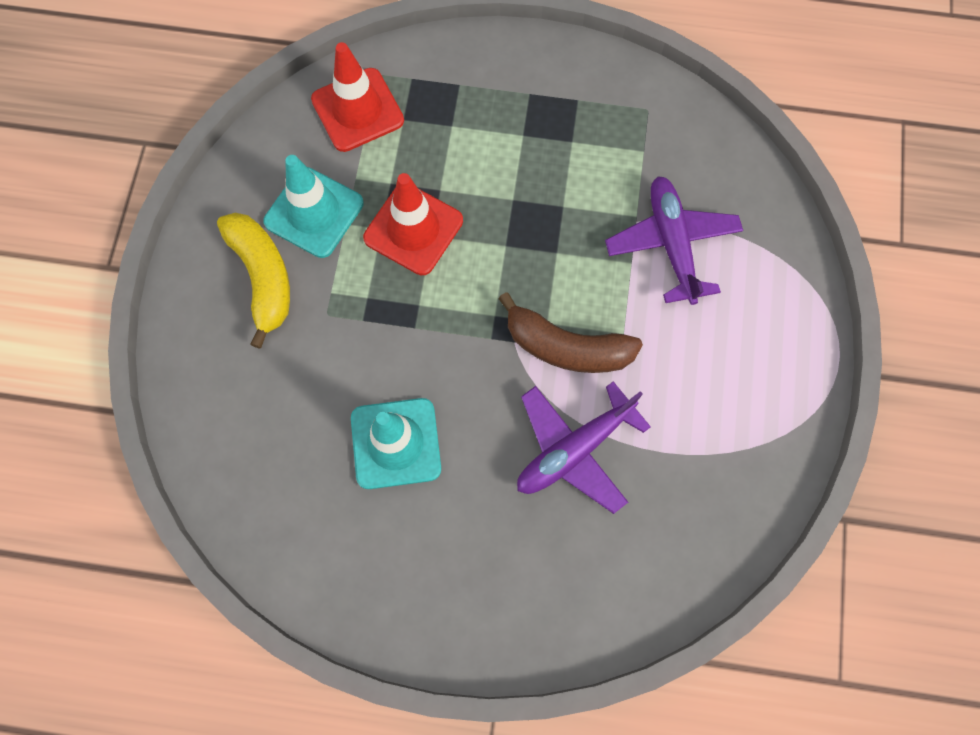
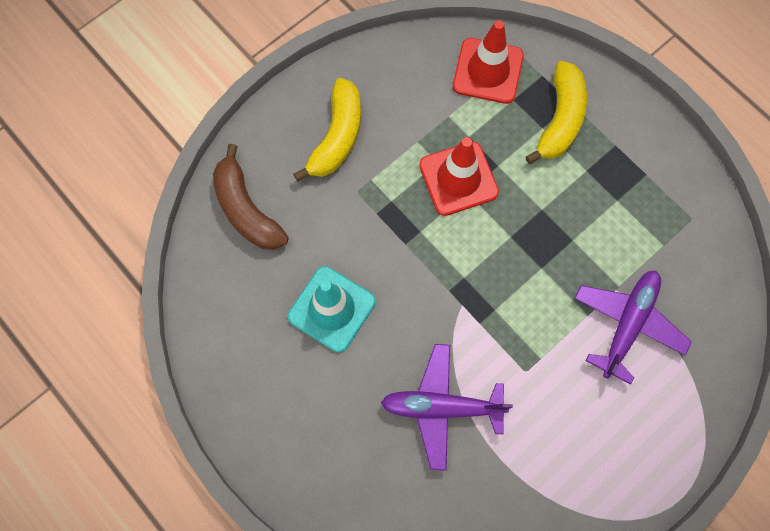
camera: 40 degrees right, 0 degrees up
(314, 212) = (403, 119): turquoise traffic cone -> none
(461, 106) = (560, 119): none -> yellow banana
(567, 347) = (494, 336): brown banana -> brown banana (247, 209)

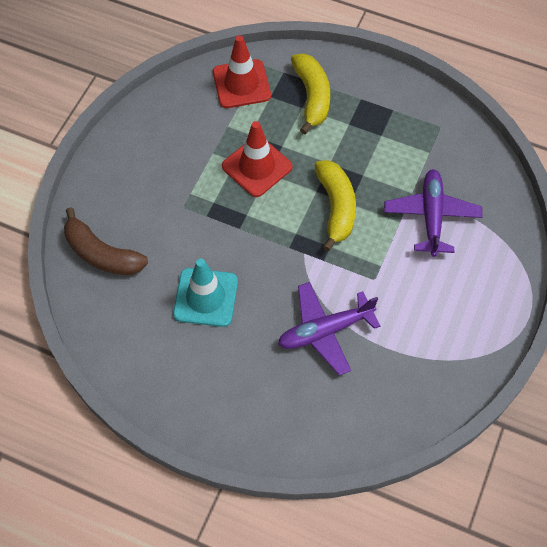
camera: 25 degrees left, 10 degrees down
(337, 137) = (148, 174): yellow banana -> yellow banana (336, 207)

